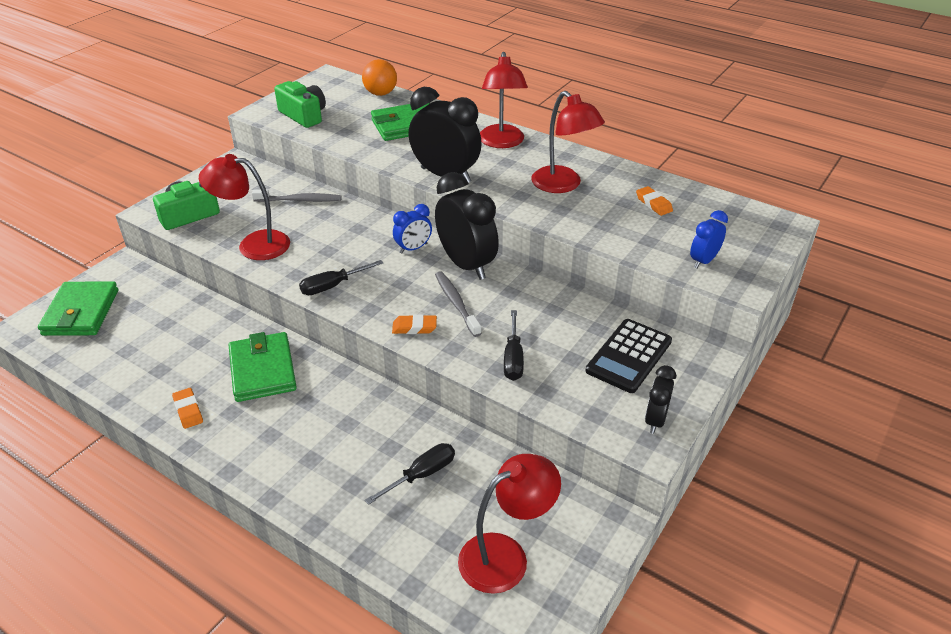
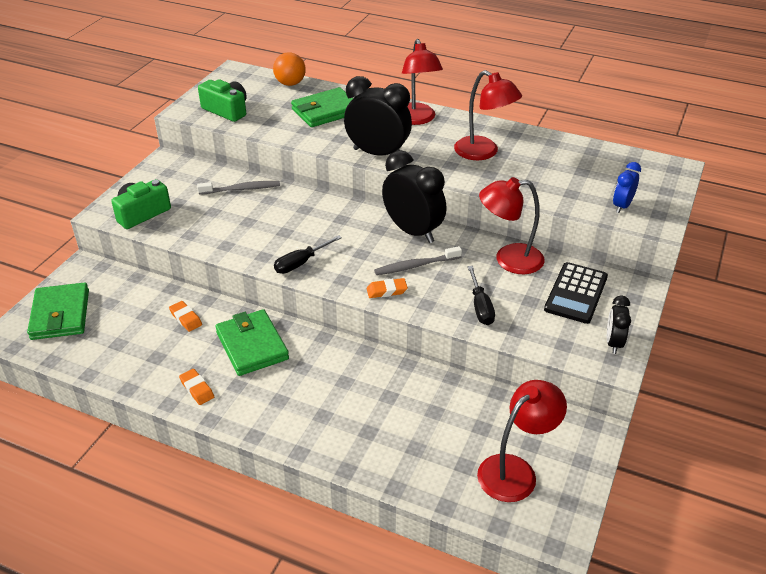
camera: 10 degrees left, 0 degrees up
(253, 244) = (214, 234): red lamp -> red lamp (509, 259)
(413, 248) = (361, 222): blue clock -> none
(422, 474) = (424, 415): black screwdriver -> none
(456, 303) = (415, 266): grey toothbrush -> grey toothbrush turned 75 degrees counterclockwise
(653, 204) = (565, 161): orange eraser -> orange eraser (186, 318)

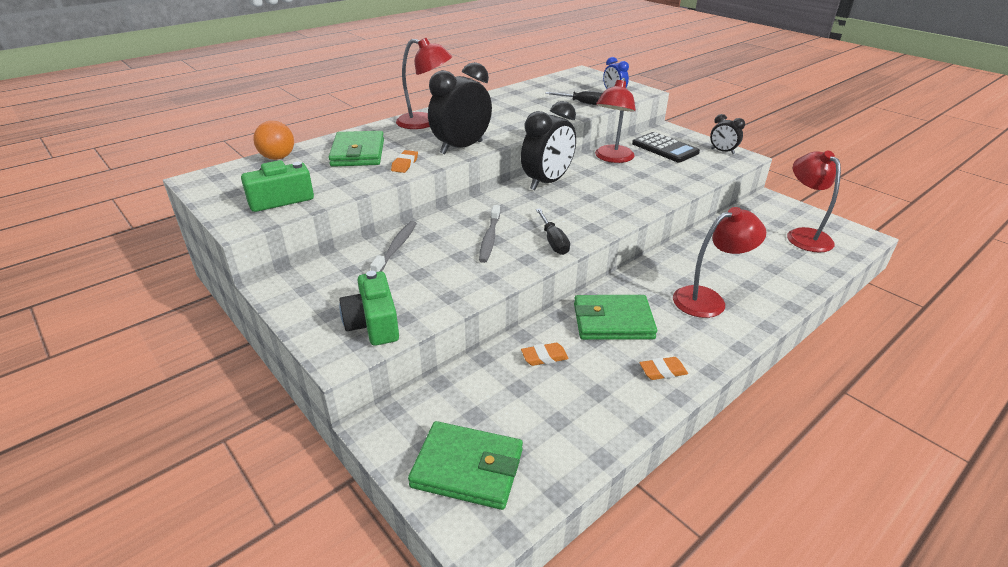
camera: 65 degrees left, 5 degrees down
(386, 291) = (621, 211): orange eraser -> orange eraser (405, 164)
(413, 231) = (547, 182): black clock -> black clock turned 150 degrees clockwise
(415, 266) = (595, 192): grey toothbrush -> grey toothbrush (489, 238)
(480, 307) = (663, 181): black screwdriver -> black screwdriver (583, 103)
(483, 152) = (504, 113): red lamp -> red lamp (708, 299)

